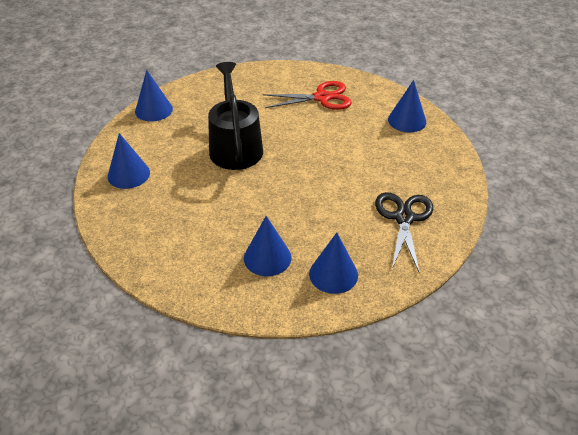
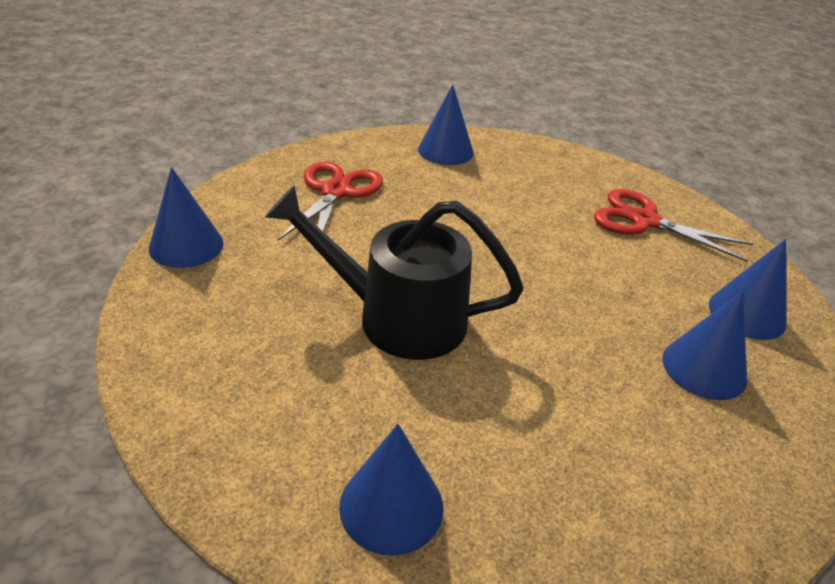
camera: 70 degrees left, 5 degrees down
(153, 110) = (181, 398): blue cone -> blue cone (186, 245)
(404, 218) = (644, 221): black scissors -> red scissors

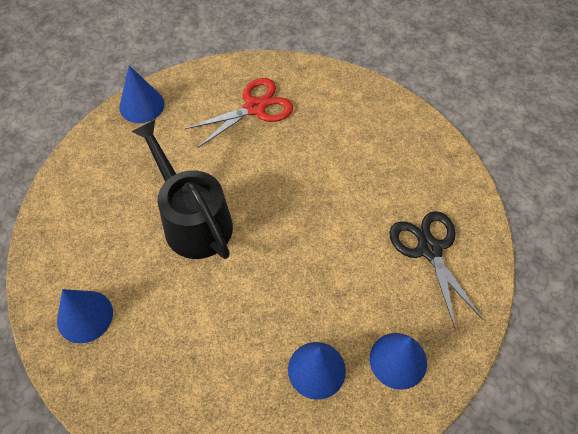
camera: 45 degrees right, 20 degrees up
(445, 151) = (364, 108): blue cone -> none
(644, 221) = (429, 249): red scissors -> black scissors

